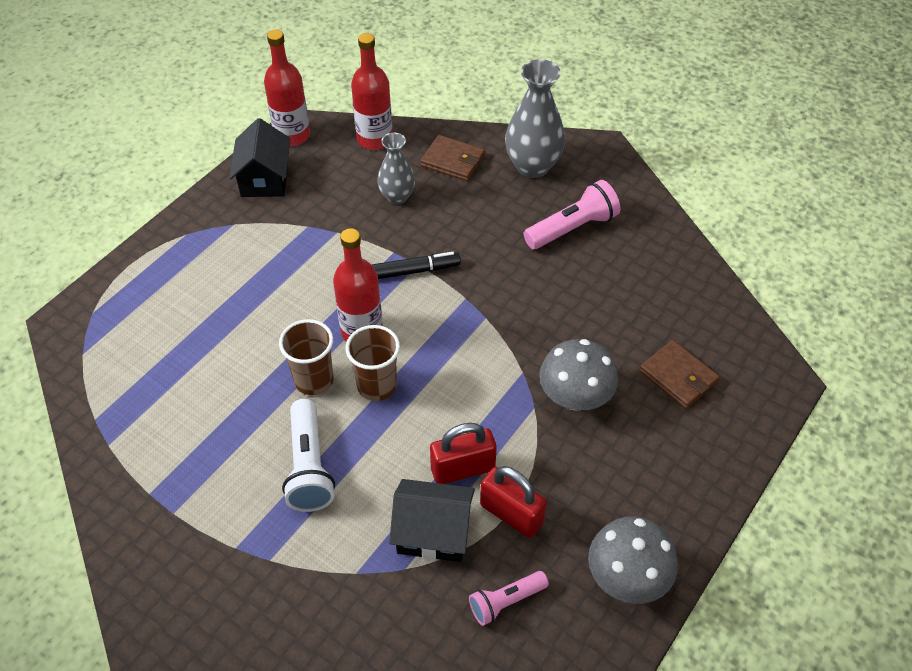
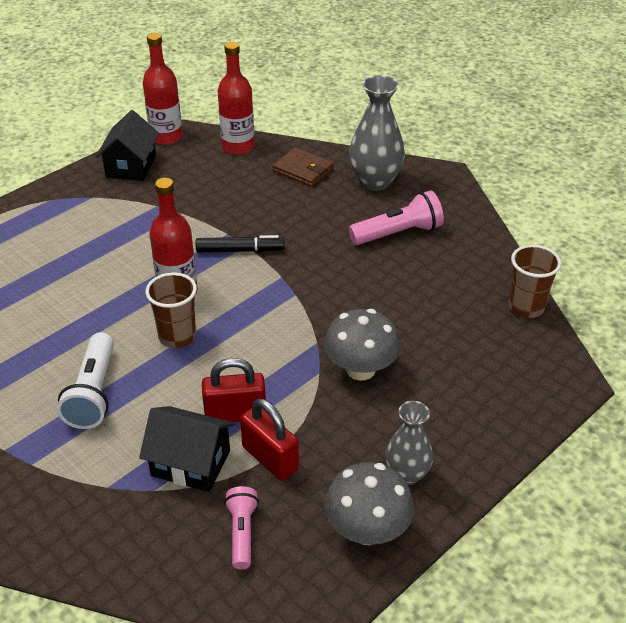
camera: 10 degrees right, 10 degrees down
(314, 380) = (121, 325): brown cup -> brown cup (526, 307)
(397, 197) = (244, 192): grey vase -> grey vase (407, 474)
(506, 602) = (242, 533): pink flashlight -> pink flashlight turned 105 degrees clockwise
(678, 377) = (466, 365): brown wallet -> none

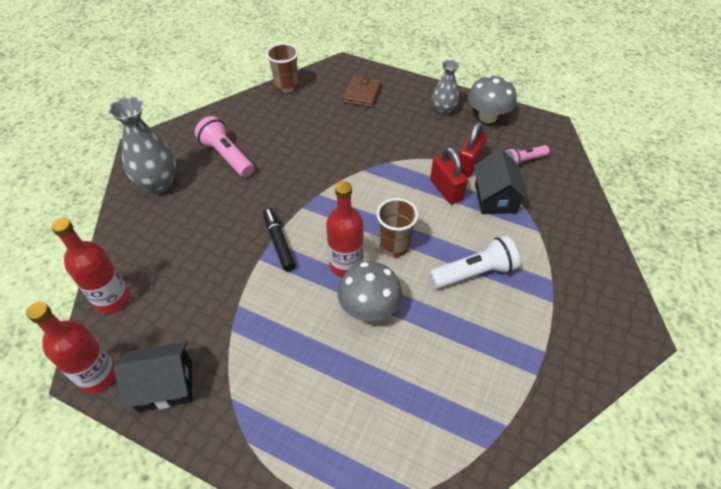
camera: 110 degrees left, 10 degrees up
(303, 170) = (148, 235): brown wallet -> brown wallet (362, 93)
(360, 369) = (376, 144): grey mushroom -> grey mushroom (369, 308)

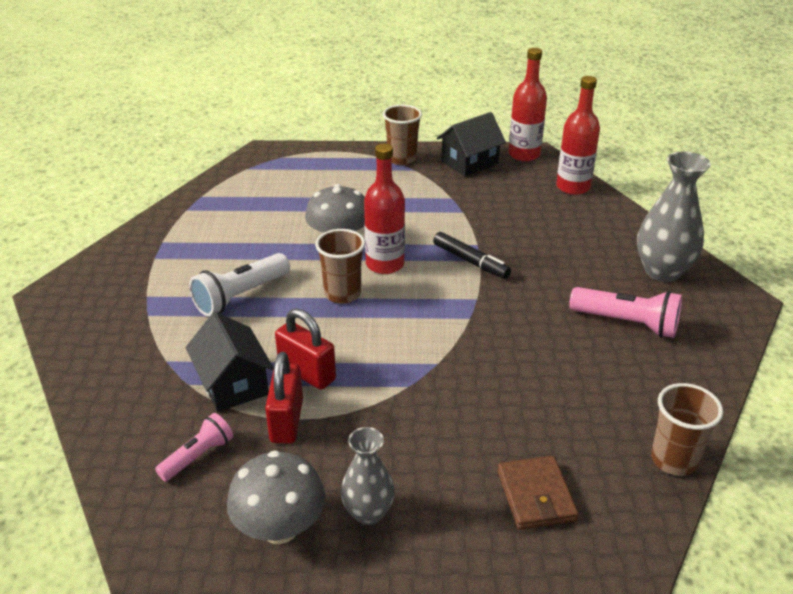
camera: 155 degrees right, 15 degrees down
(229, 428) = (402, 159): none -> brown cup

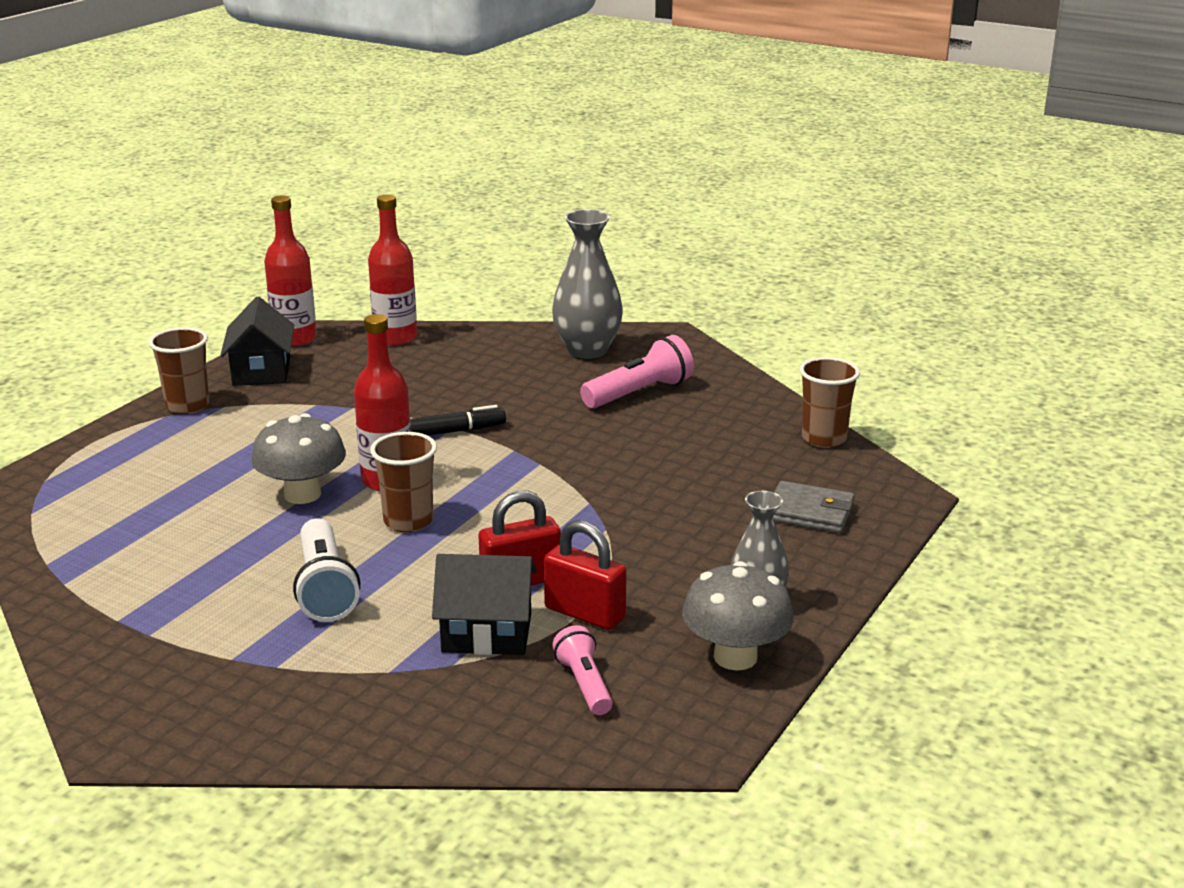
camera: 60 degrees left, 10 degrees down
(536, 496) = (809, 512): brown wallet -> grey wallet

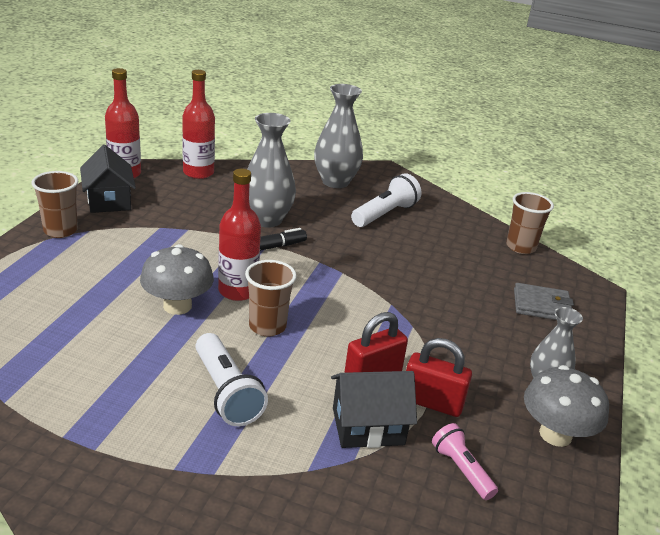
camera: 15 degrees left, 5 degrees up
(464, 397) = (266, 220): none -> grey vase
(639, 393) = (385, 214): pink flashlight -> white flashlight

